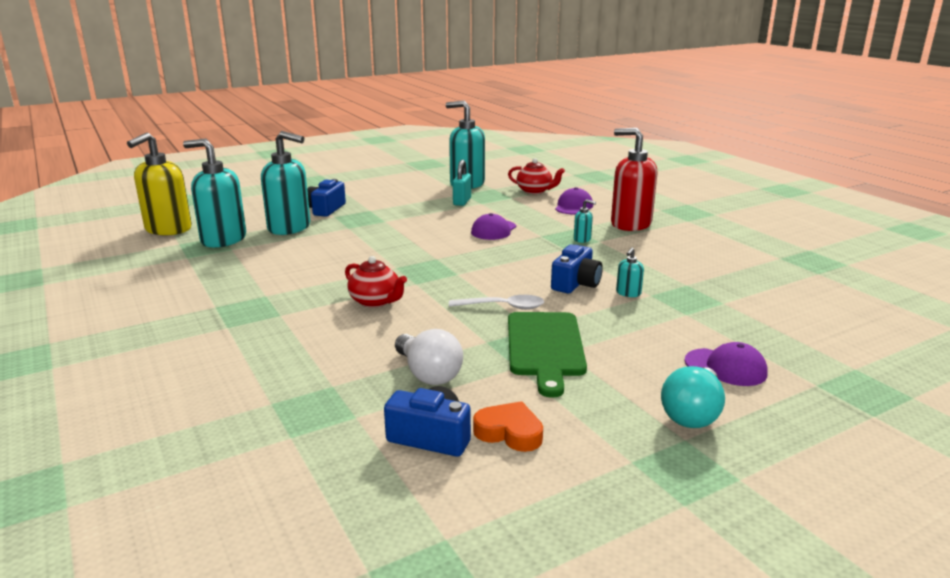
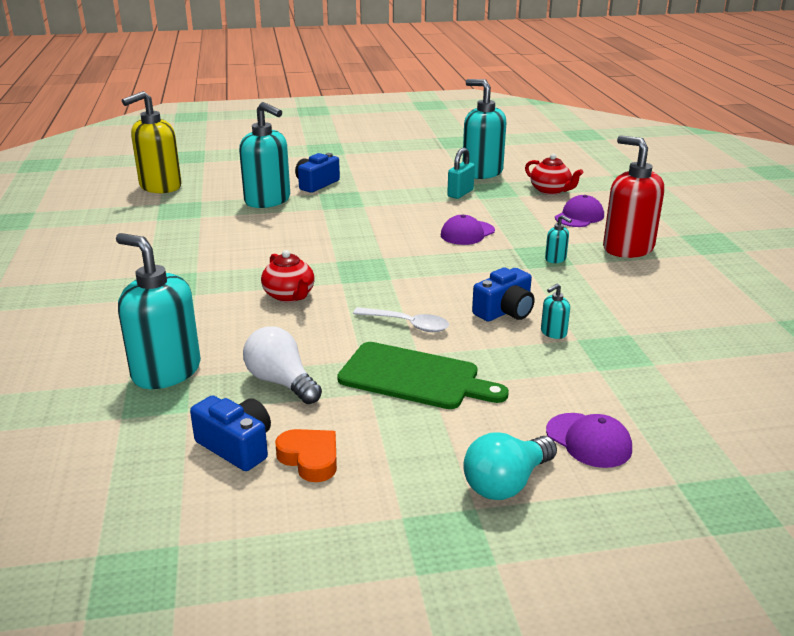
camera: 20 degrees right, 5 degrees up
(223, 239) = (200, 205): turquoise soap dispenser -> turquoise soap dispenser (166, 371)
(428, 374) = (281, 382): white light bulb -> white light bulb turned 150 degrees clockwise
(545, 347) = (414, 377): green cutting board -> green cutting board turned 90 degrees counterclockwise

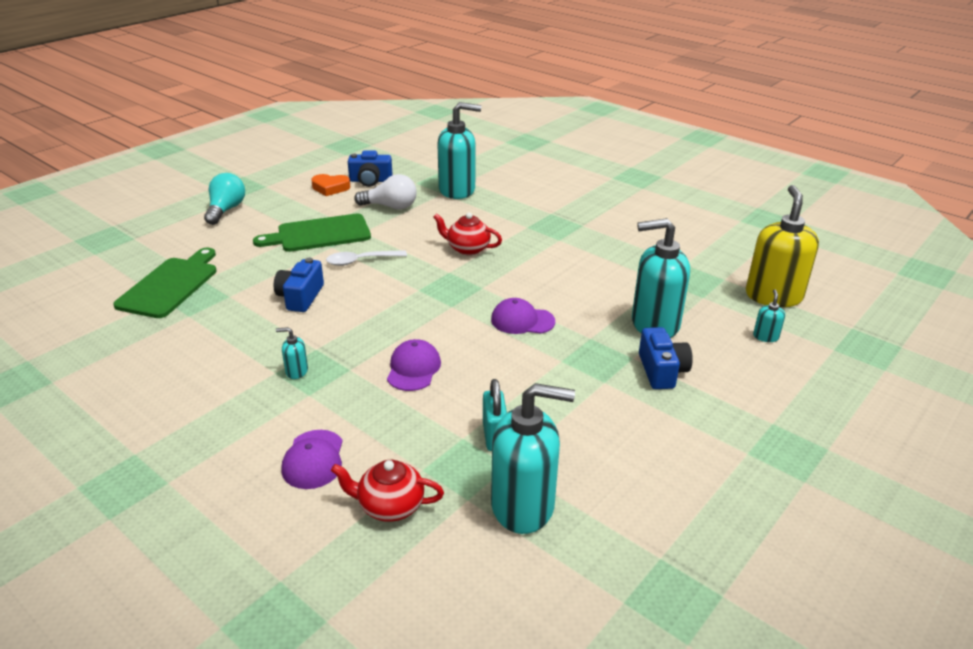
camera: 140 degrees right, 5 degrees up
(553, 333) = (250, 294): turquoise soap dispenser -> turquoise soap dispenser (765, 337)
(588, 440) = (191, 240): purple cap -> purple cap (522, 321)
(627, 248) = (227, 423): red soap dispenser -> none
(640, 377) = (170, 285): none -> green cutting board

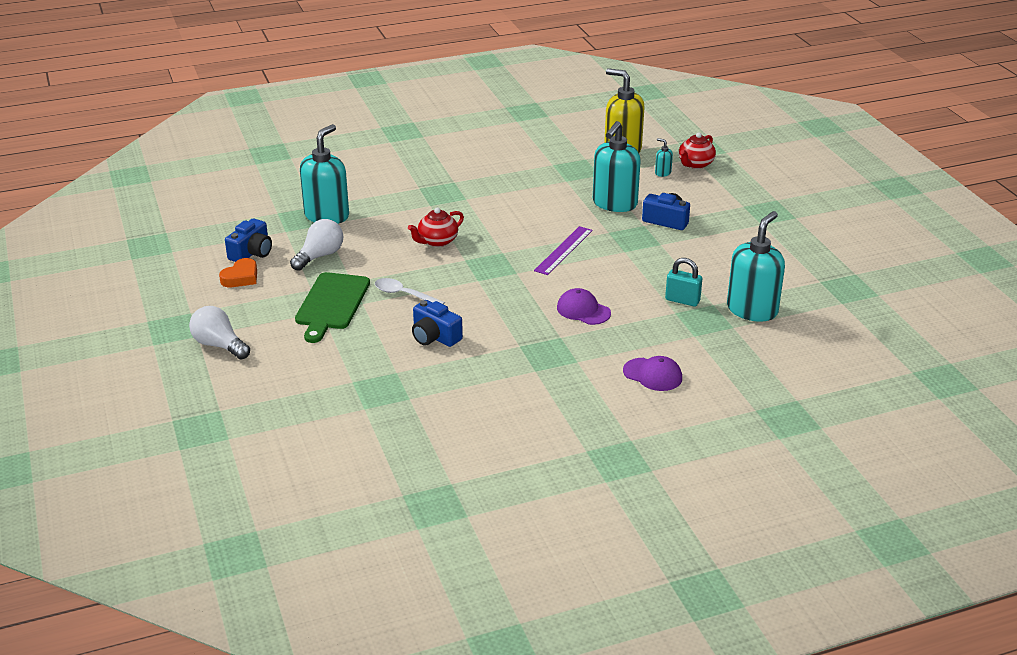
camera: 60 degrees left, 0 degrees up
(170, 285) = (344, 400): green cutting board -> none
(226, 210) = (219, 345): turquoise light bulb -> white light bulb
(296, 371) = (542, 360): turquoise soap dispenser -> none
(361, 261) = (404, 295): white spoon -> white spoon turned 105 degrees clockwise
(389, 506) = (719, 356): red teapot -> red teapot (695, 164)
(522, 321) = (563, 250): purple cap -> purple ruler

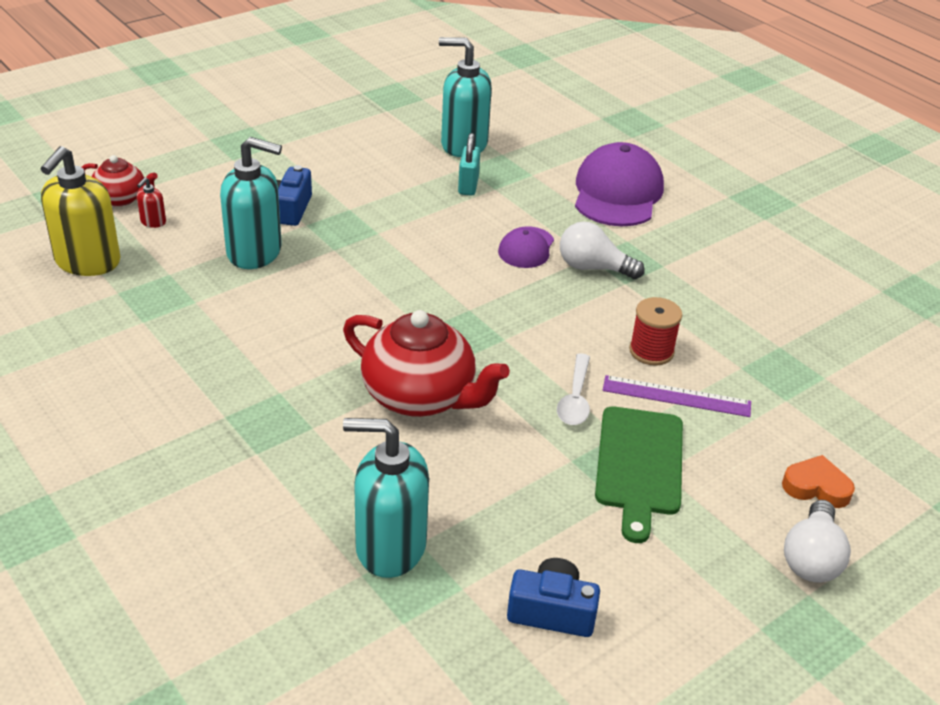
camera: 110 degrees left, 5 degrees up
(241, 277) = (631, 598): orange heart -> orange heart (816, 487)
(320, 256) = (521, 517): white light bulb -> white light bulb (593, 268)
(331, 304) = (639, 465): green cutting board -> green cutting board turned 105 degrees clockwise
(434, 337) = (651, 351): blue camera -> red spool
(437, 241) = (420, 397): red teapot -> red teapot, size x1.78
(563, 250) = (396, 279): purple ruler -> purple ruler (676, 396)
(652, 375) = (617, 193): purple cap -> purple cap, size x1.87
(662, 173) = (153, 222): turquoise soap dispenser -> red soap dispenser

